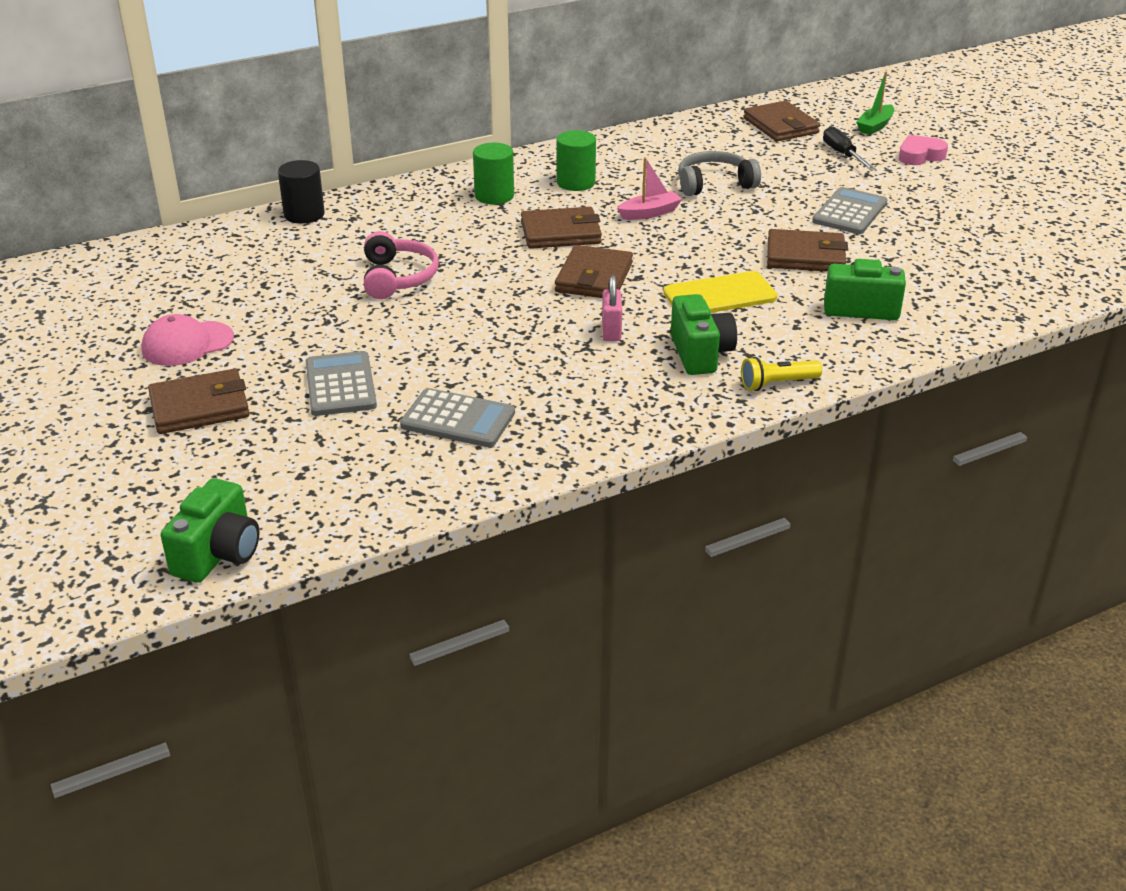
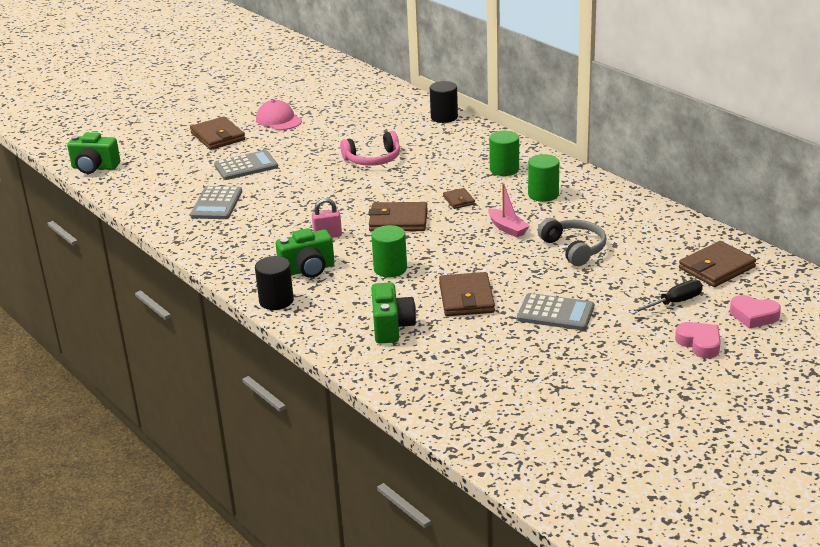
camera: 80 degrees right, 5 degrees down
(560, 233) = (459, 200): brown wallet -> brown wallet, size x0.54
(720, 295) = (390, 269): yellow phone -> green cylinder
(777, 384) = (276, 301): yellow flashlight -> black cylinder
(875, 126) = (753, 316): green boat -> pink heart

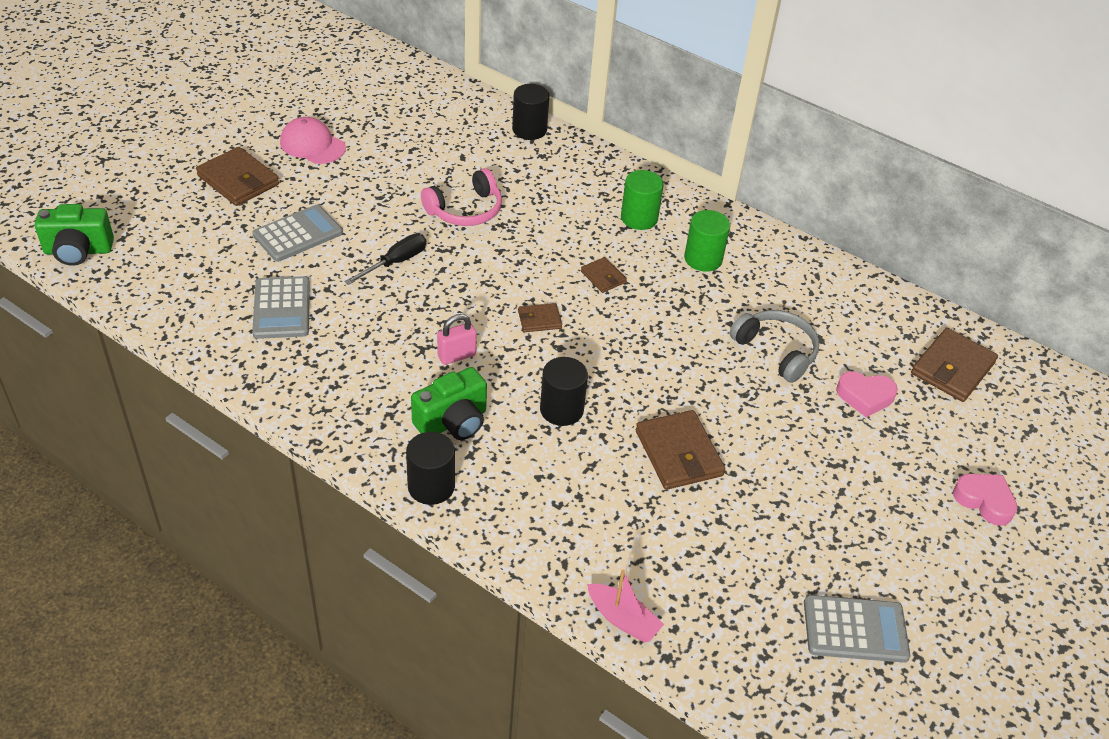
camera: 20 degrees left, 15 degrees up
(390, 269) = (561, 409): green cylinder -> black cylinder
(392, 327) = (603, 518): green camera -> none
(398, 220) = (539, 320): brown wallet -> brown wallet, size x0.54
(507, 228) = (682, 322): pink boat -> pink boat (623, 619)
(555, 313) = (797, 468): grey calculator -> grey calculator (855, 630)
(673, 303) = (927, 434): black screwdriver -> black screwdriver (395, 262)
(753, 316) = (1025, 446): pink heart -> pink heart (865, 396)

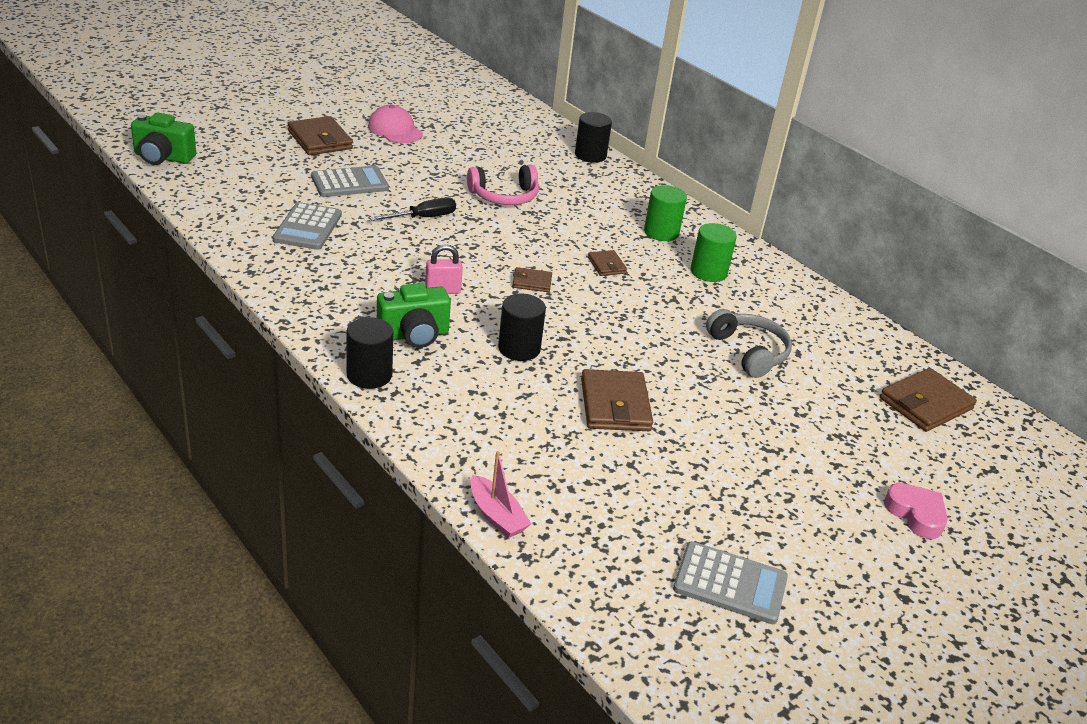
camera: 15 degrees right, 10 degrees down
(865, 396) = (823, 405): pink heart -> none

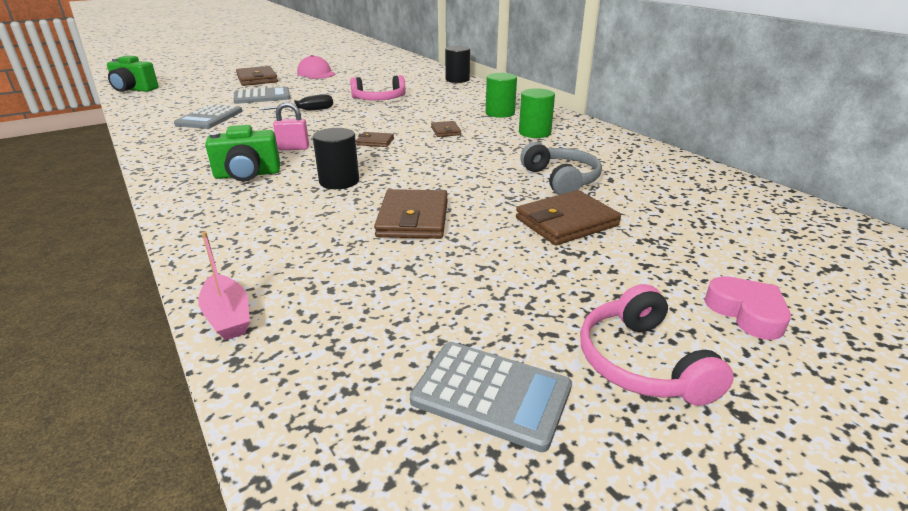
camera: 10 degrees right, 5 degrees down
(369, 375) = (183, 201): black cylinder -> none
(835, 558) = (641, 362): none -> pink headphones
(925, 404) = (745, 213): brown wallet -> brown wallet (566, 222)

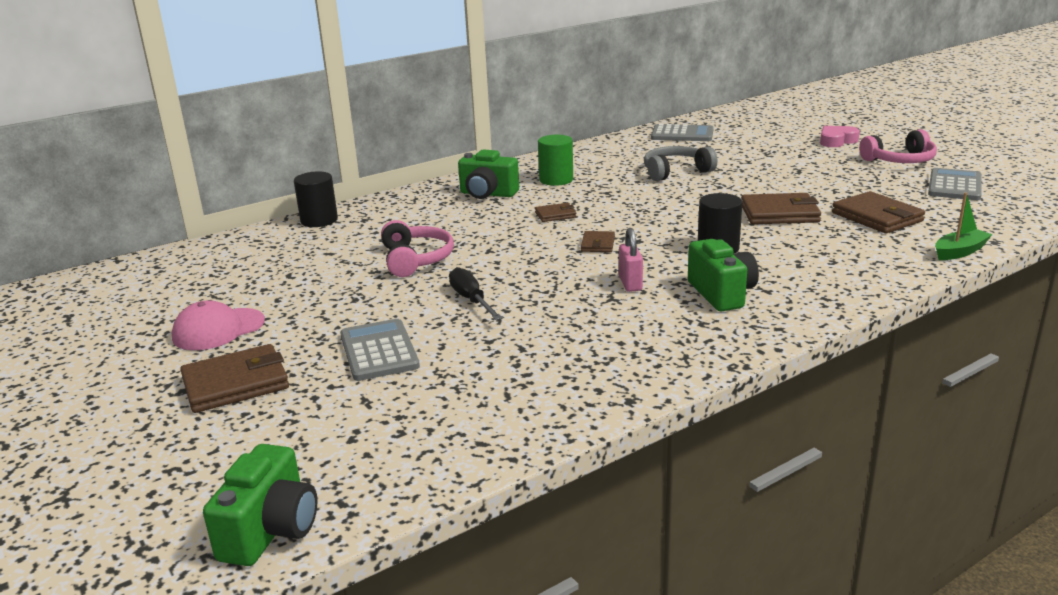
camera: 90 degrees left, 5 degrees down
(209, 118) = (506, 370): grey calculator -> grey calculator (682, 134)
(228, 316) = (959, 252): pink boat -> green boat
(500, 113) = (487, 194): green cylinder -> green camera
(566, 222) = (754, 171): brown wallet -> brown wallet (877, 217)

